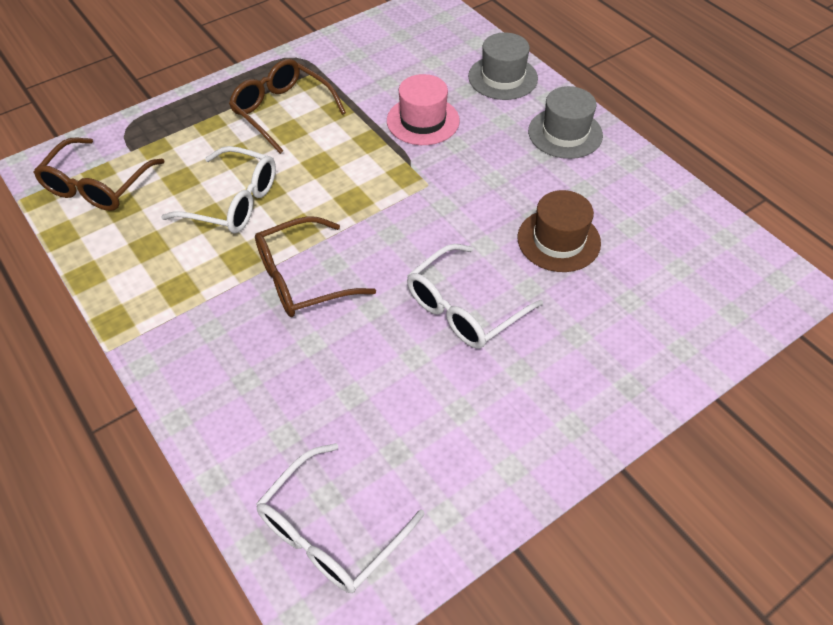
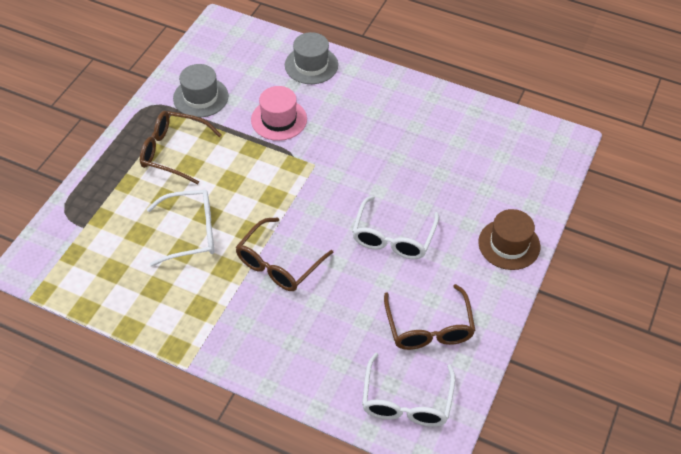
camera: 30 degrees left, 0 degrees up
(98, 185) = (81, 263): brown glasses -> brown glasses (429, 327)
(558, 240) = (421, 168): brown hat -> brown hat (509, 244)
(565, 133) = (379, 91): grey hat -> grey hat (200, 97)

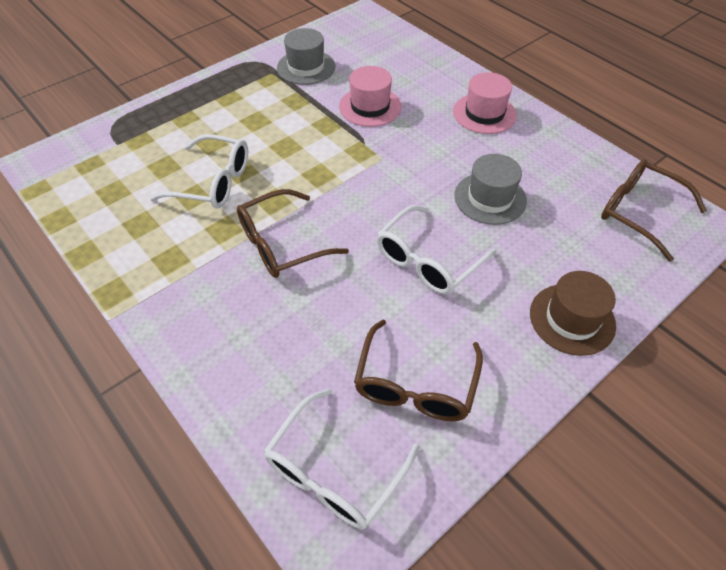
camera: 25 degrees right, 0 degrees up
(174, 152) = (248, 105): brown glasses -> brown glasses (640, 213)
(311, 65) = (432, 69): grey hat -> grey hat (490, 198)
(374, 96) = (484, 113): none -> pink hat

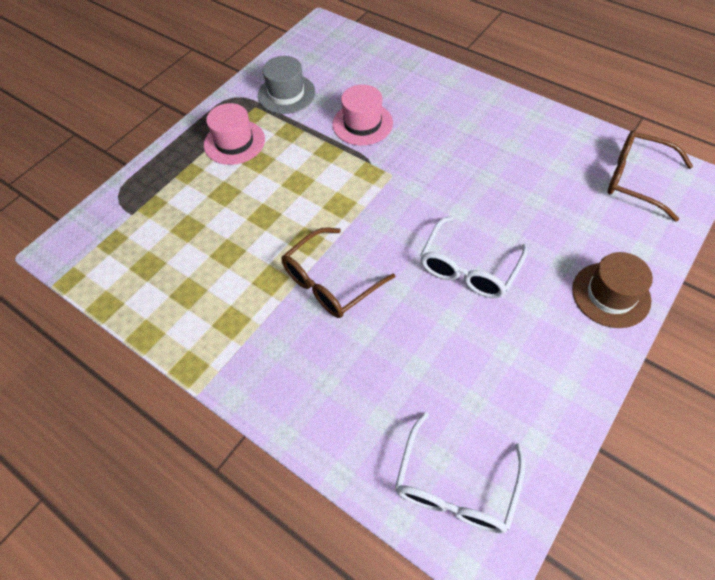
camera: 10 degrees left, 5 degrees up
(212, 182) = (241, 234): white glasses -> none
(415, 383) = (497, 387): brown glasses -> none
(484, 113) = (470, 109): pink hat -> pink hat (234, 142)
(490, 198) = (503, 194): grey hat -> none

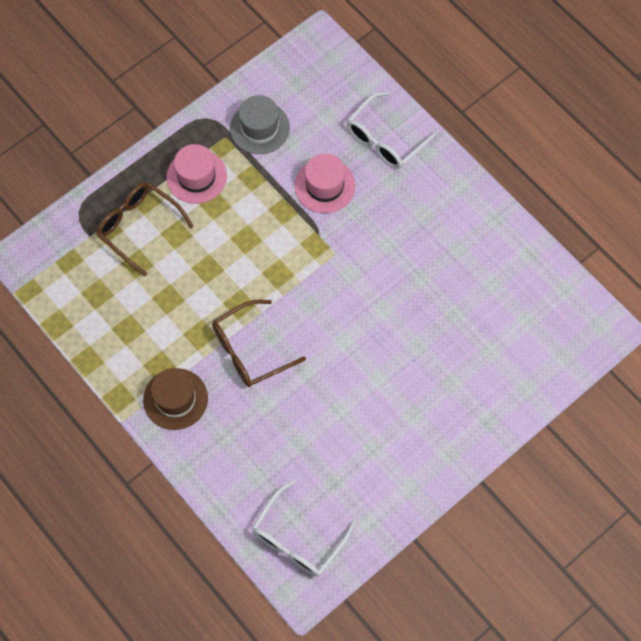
camera: 10 degrees right, 10 degrees up
(469, 267) = (371, 366): white glasses -> white glasses (386, 138)
(610, 295) = (479, 421): brown hat -> brown hat (175, 399)
(637, 180) = (556, 317): brown glasses -> brown glasses (139, 227)

